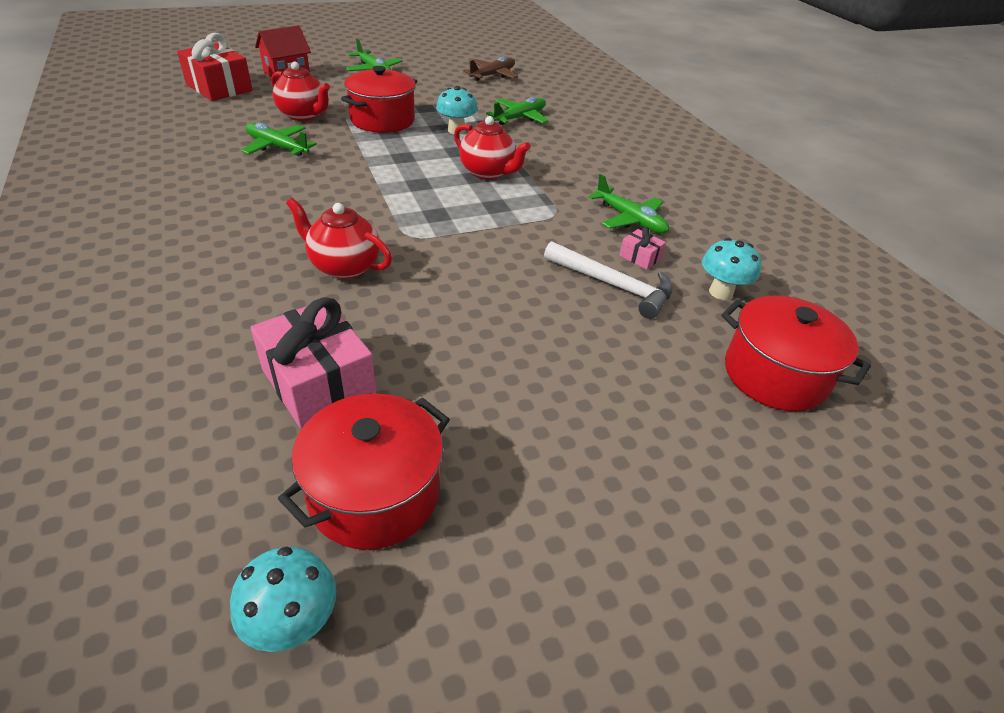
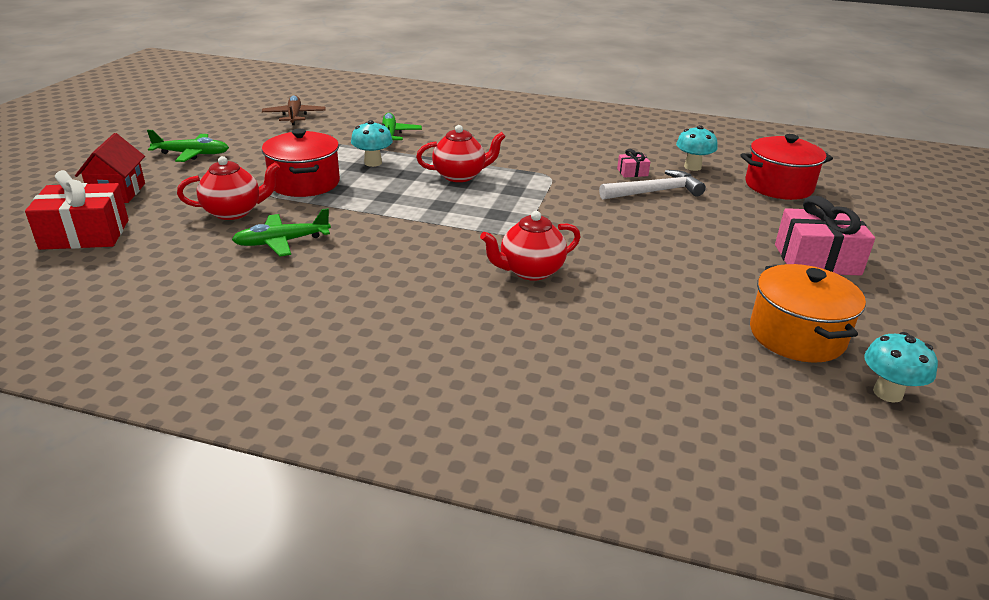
camera: 50 degrees left, 10 degrees down
(318, 382) = (670, 323): pink gift -> pink gift (817, 260)
(374, 494) = (796, 335): red pot -> orange pot
(629, 219) = (584, 158): green plane -> none

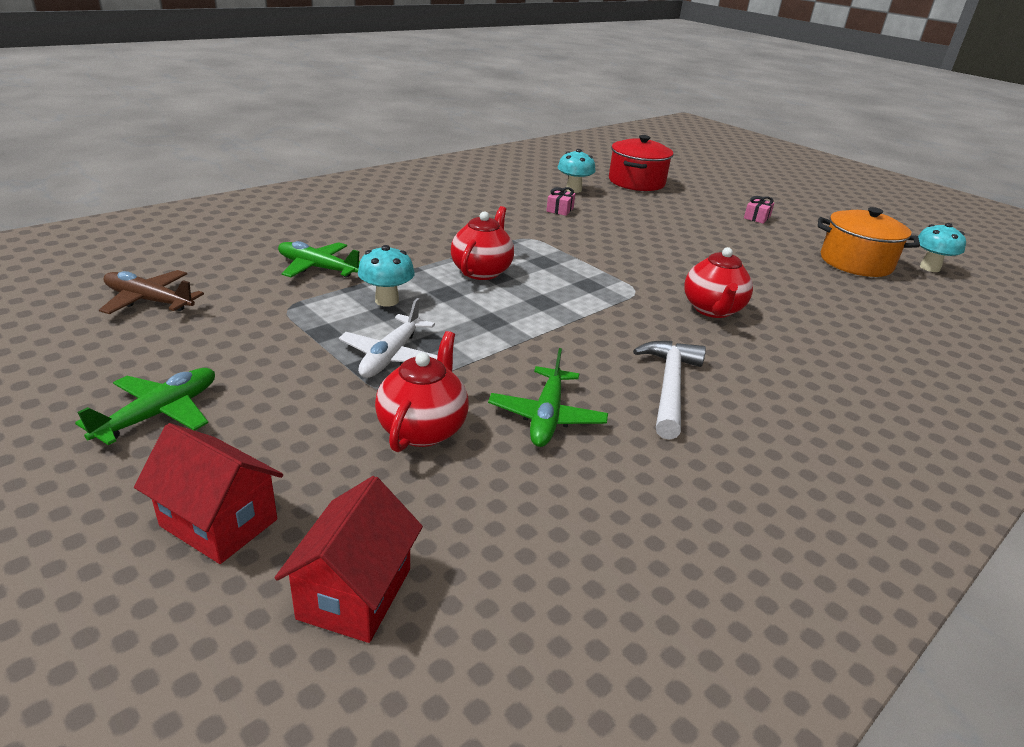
camera: 60 degrees left, 0 degrees up
(85, 234) = (355, 593): red gift -> red house
(305, 183) = (391, 356): red pot -> white plane
(655, 192) = (605, 217): white hammer -> white hammer (669, 387)
(817, 260) = (757, 217): pink gift -> pink gift, size x0.45

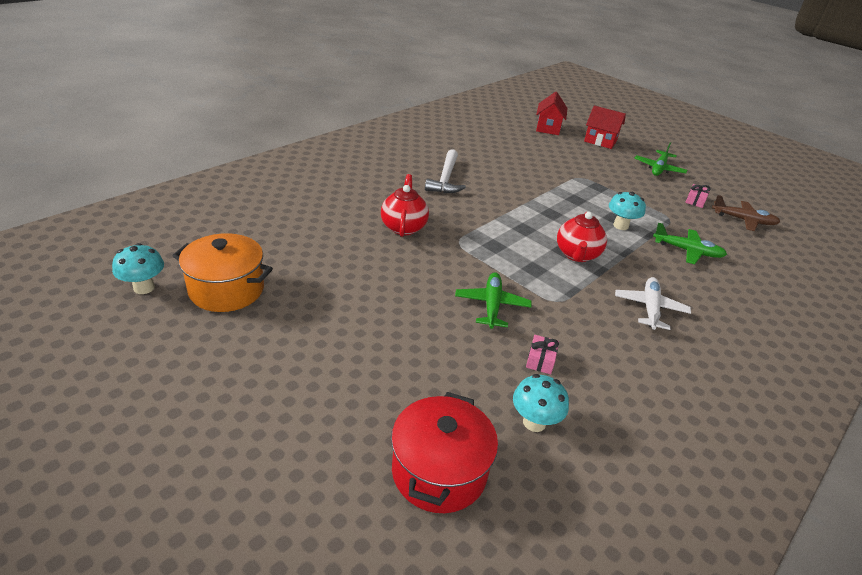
camera: 175 degrees right, 5 degrees up
(391, 356) = (590, 192): white plane -> white plane (650, 308)
(423, 429) = (555, 163): red teapot -> none
(547, 416) = (505, 167): green plane -> green plane (492, 305)
(757, 217) = (284, 374): pink gift -> pink gift (695, 201)

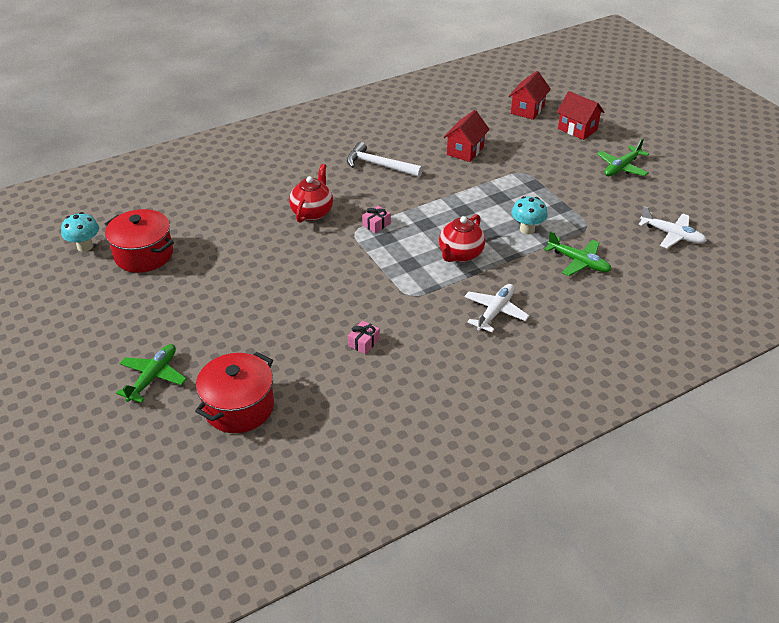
camera: 20 degrees right, 5 degrees up
(226, 289) = (144, 255): orange pot -> red pot
(446, 179) = (379, 165): white hammer -> white hammer turned 90 degrees clockwise
(492, 305) = (350, 292): green plane -> green plane (153, 377)
(517, 162) = (465, 151): none -> red house
(534, 422) = (329, 387): turquoise mushroom -> none
(695, 201) = (633, 209): pink gift -> pink gift (376, 224)
(743, 220) = (671, 235): brown plane -> white plane

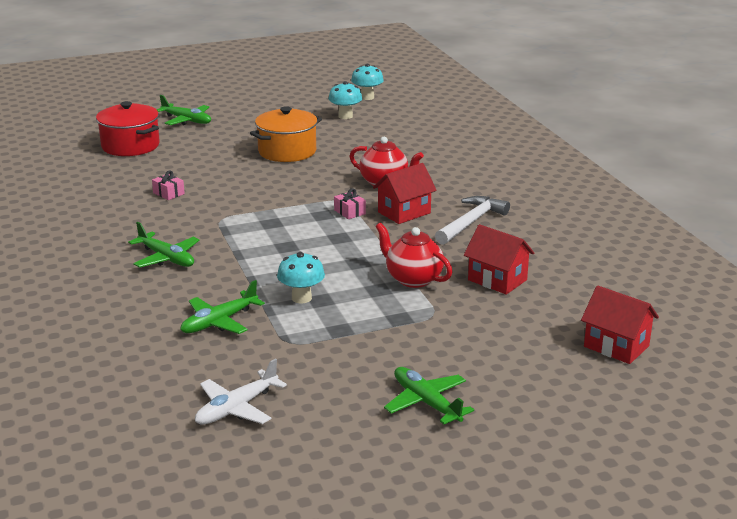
camera: 100 degrees right, 15 degrees down
(144, 255) = (345, 116): red pot -> turquoise mushroom
(246, 280) = (287, 151): none -> orange pot
(460, 255) = (273, 251): red teapot -> red teapot (412, 279)
(495, 312) = (166, 258): white plane -> green plane
(577, 129) = (550, 383): red house -> red house (404, 212)

